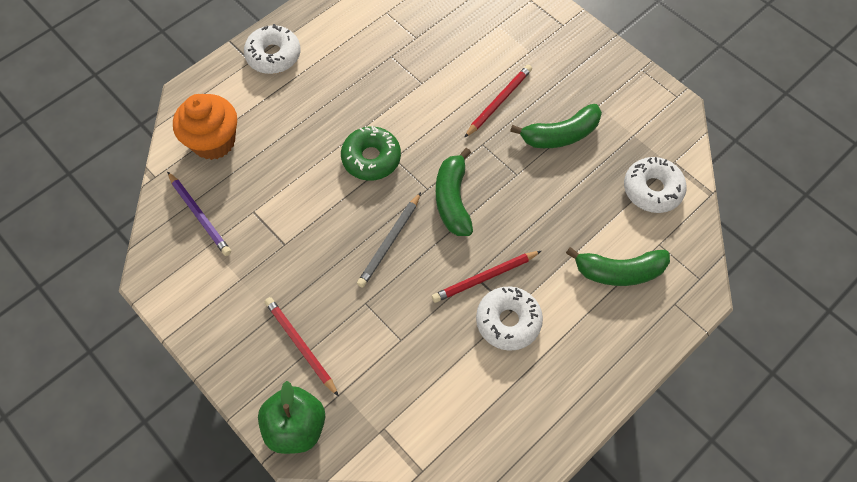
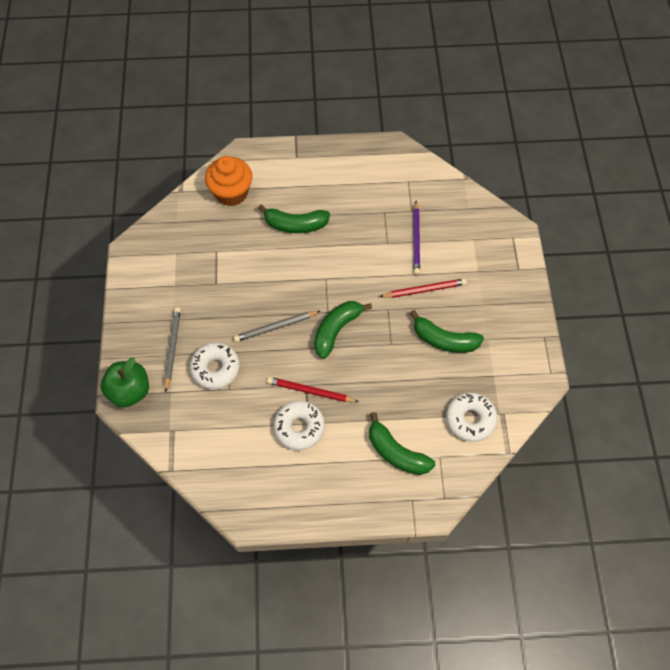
camera: 40 degrees right, 0 degrees up
(199, 215) = (185, 232): purple pencil -> purple pencil (416, 239)
(273, 55) = (313, 163): white donut -> white donut (215, 368)
(301, 345) = (172, 348): red pencil -> grey pencil
(313, 127) = (295, 225): none -> green banana
(371, 158) = (311, 268): green donut -> none

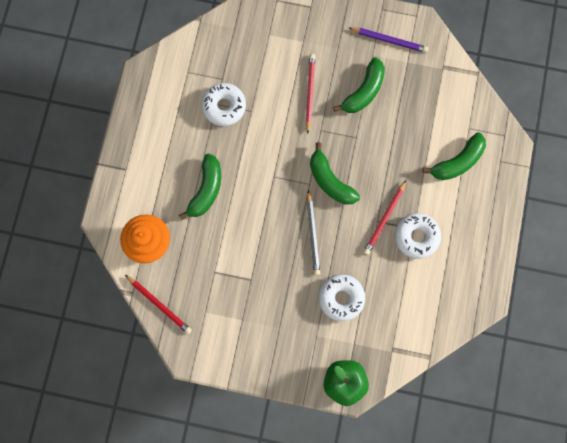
camera: 75 degrees left, 15 degrees up
(172, 348) = (310, 334): grey pencil -> none
(175, 214) = (159, 304): none -> red pencil
(416, 239) = (255, 84): purple pencil -> purple pencil (389, 40)
(470, 419) = (442, 93): white donut -> white donut (224, 106)

